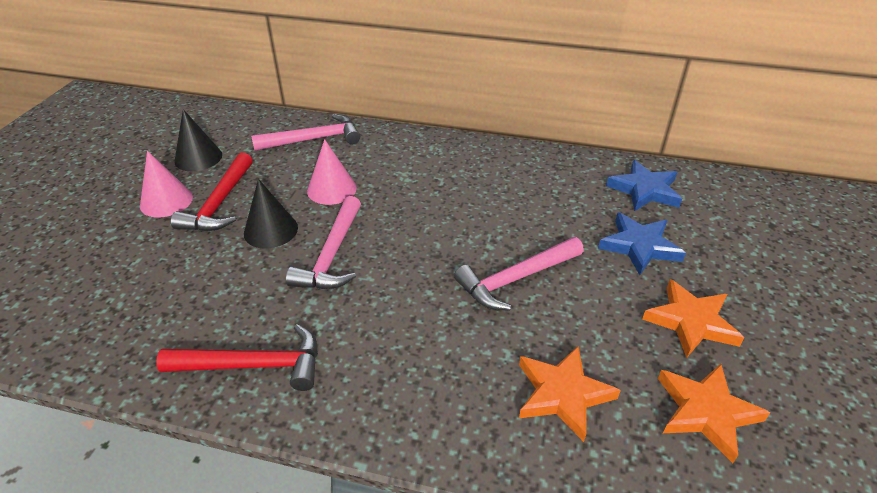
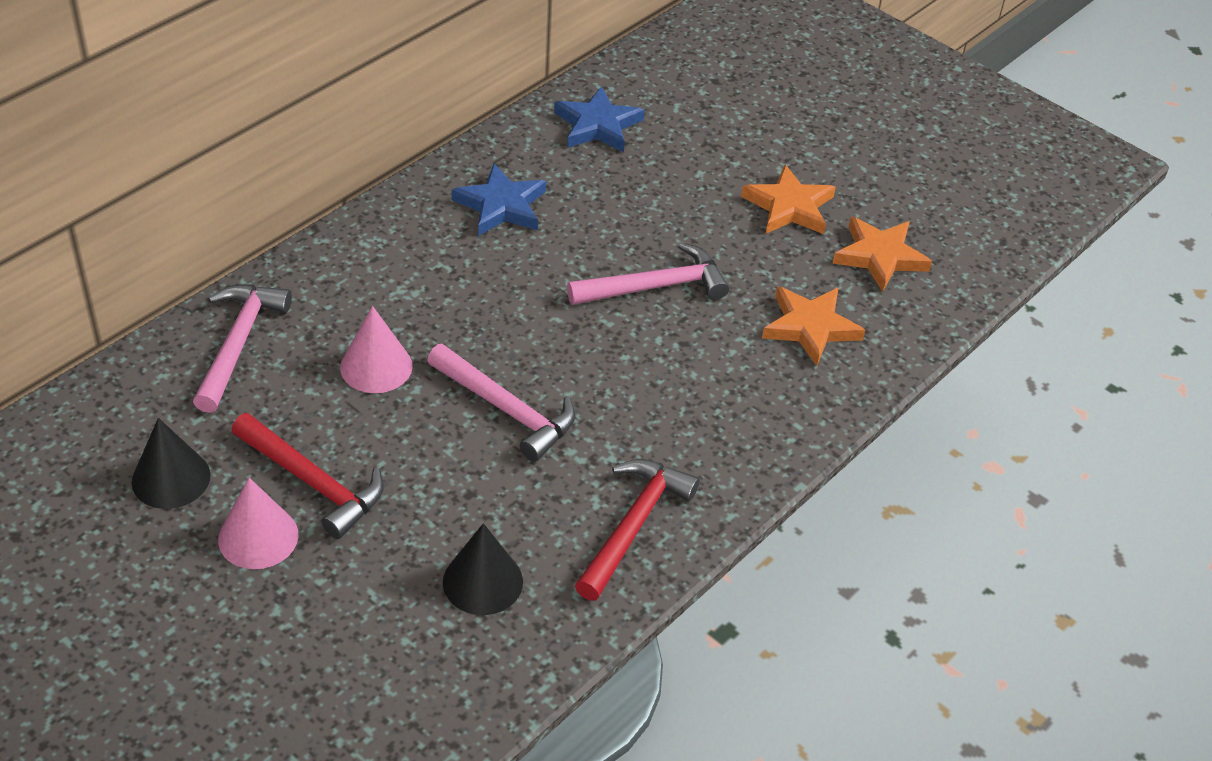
camera: 65 degrees left, 5 degrees up
(271, 230) = (415, 449): black cone -> black cone (482, 581)
(516, 279) = (655, 286): pink hammer -> pink hammer turned 105 degrees counterclockwise
(639, 246) = (675, 180): blue star -> blue star (501, 206)

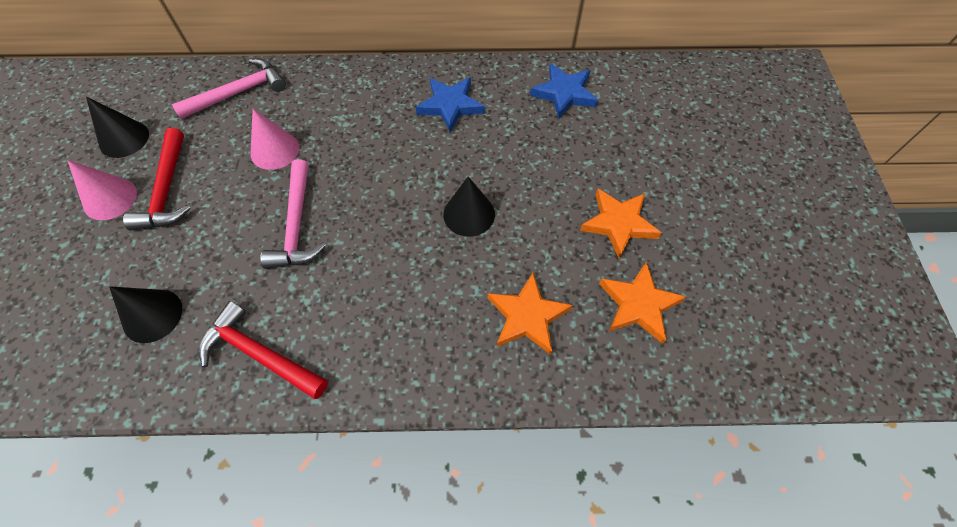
camera: 50 degrees right, 15 degrees up
(633, 525) = (260, 354): red hammer -> red hammer turned 135 degrees counterclockwise
(655, 286) = (469, 214): pink hammer -> black cone

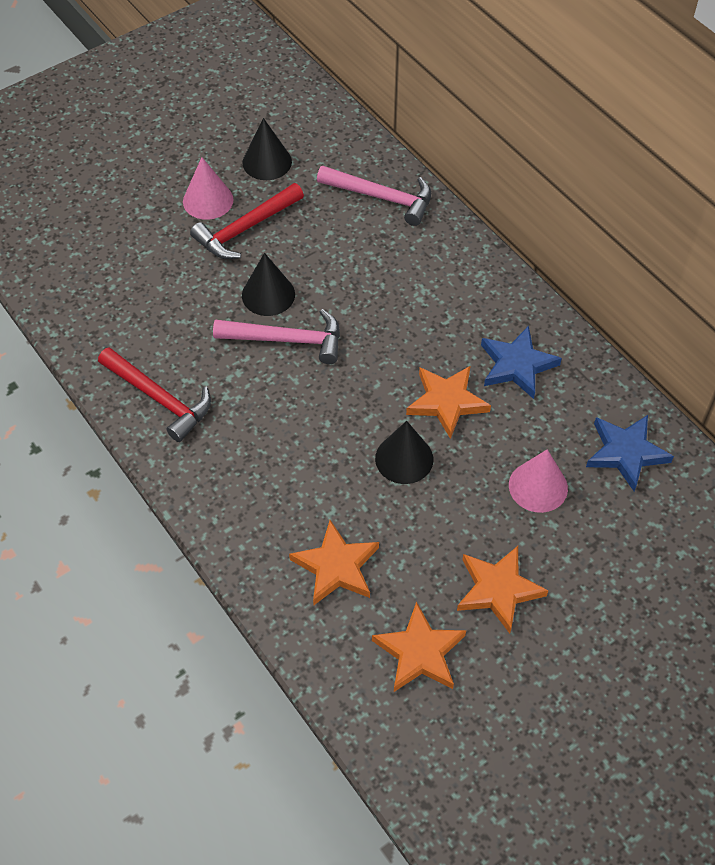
camera: 55 degrees right, 5 degrees down
(152, 315) = (138, 307): black cone -> black cone (268, 294)
(260, 354) = (159, 398): red hammer -> red hammer turned 135 degrees clockwise
(275, 150) = (345, 269): pink cone -> pink cone (538, 486)
(297, 225) = (287, 340): pink hammer -> pink hammer turned 135 degrees counterclockwise
(444, 160) = (446, 402): none -> orange star

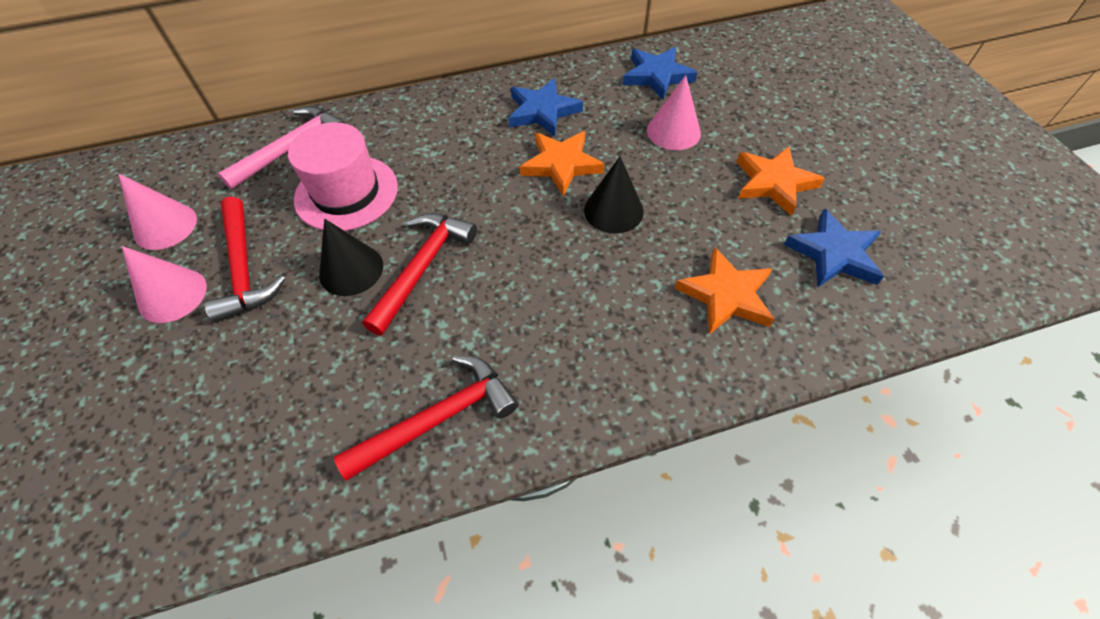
camera: 70 degrees left, 0 degrees up
(267, 162) = (165, 226): black cone -> pink cone
(287, 340) = (422, 267): pink hammer -> red hammer
(346, 257) = (346, 193): none -> pink hat
(419, 652) = (834, 254): orange star -> blue star

